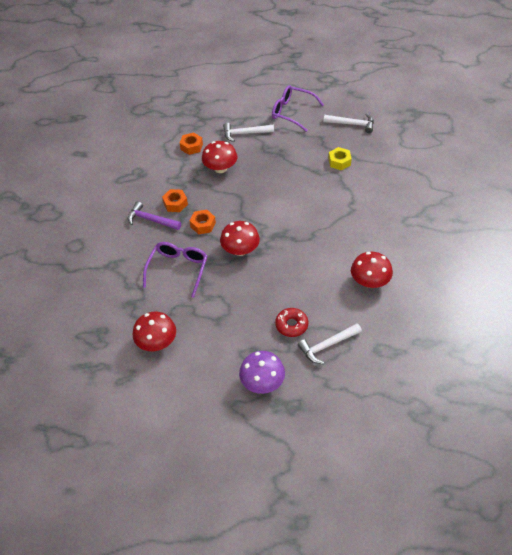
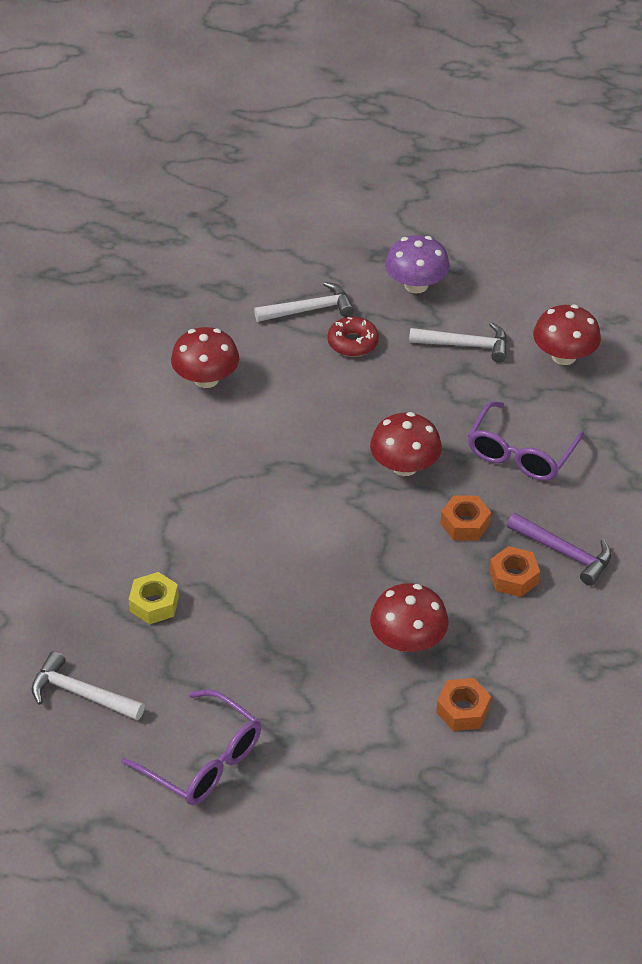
camera: 170 degrees left, 5 degrees down
(245, 133) = (333, 721): white hammer -> white hammer (465, 345)

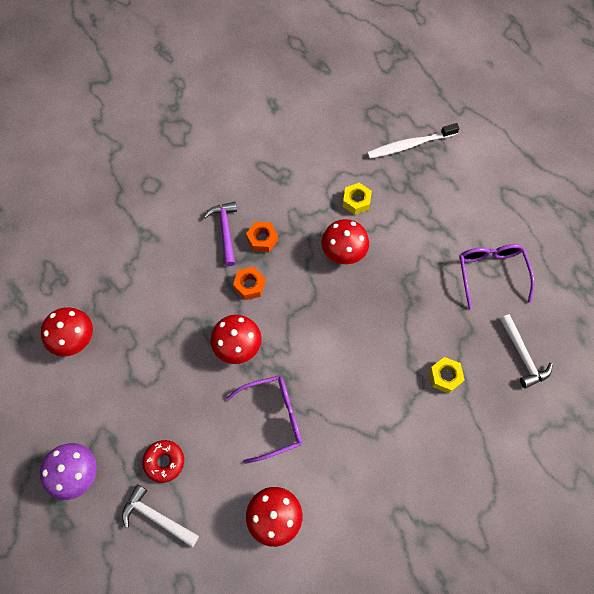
camera: 135 degrees left, 20 degrees up
(462, 710) = (356, 201): orange nut -> yellow nut
(465, 345) = (110, 397): white hammer -> none
(484, 850) = (410, 145): none -> white toothbrush
(520, 454) = (175, 300): purple glasses -> purple glasses (273, 418)

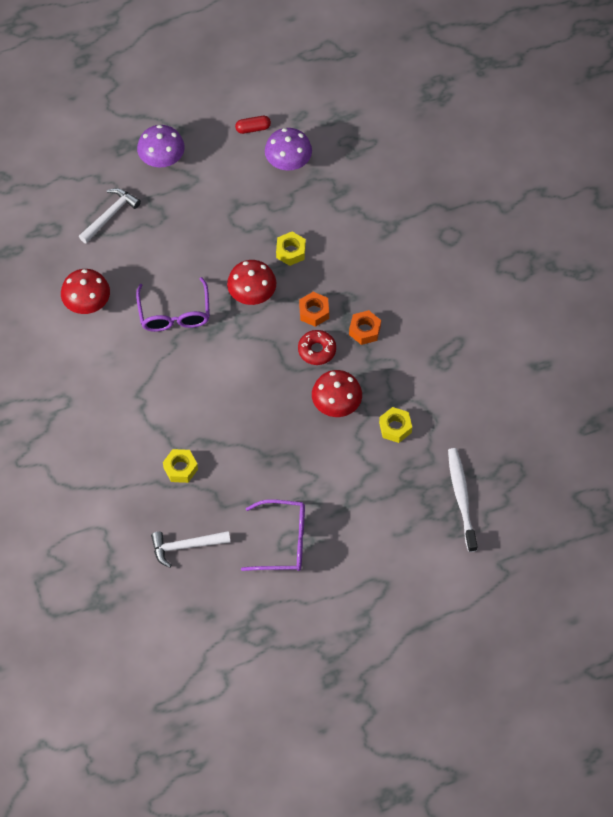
camera: 100 degrees right, 5 degrees down
(32, 382) = (253, 128): none -> red capsule
(74, 338) = (288, 162): red mushroom -> purple mushroom
(164, 462) = (156, 224): red donut -> red donut (317, 350)
(183, 318) = (291, 251): none -> yellow nut
(225, 231) = (381, 298): purple hammer -> none

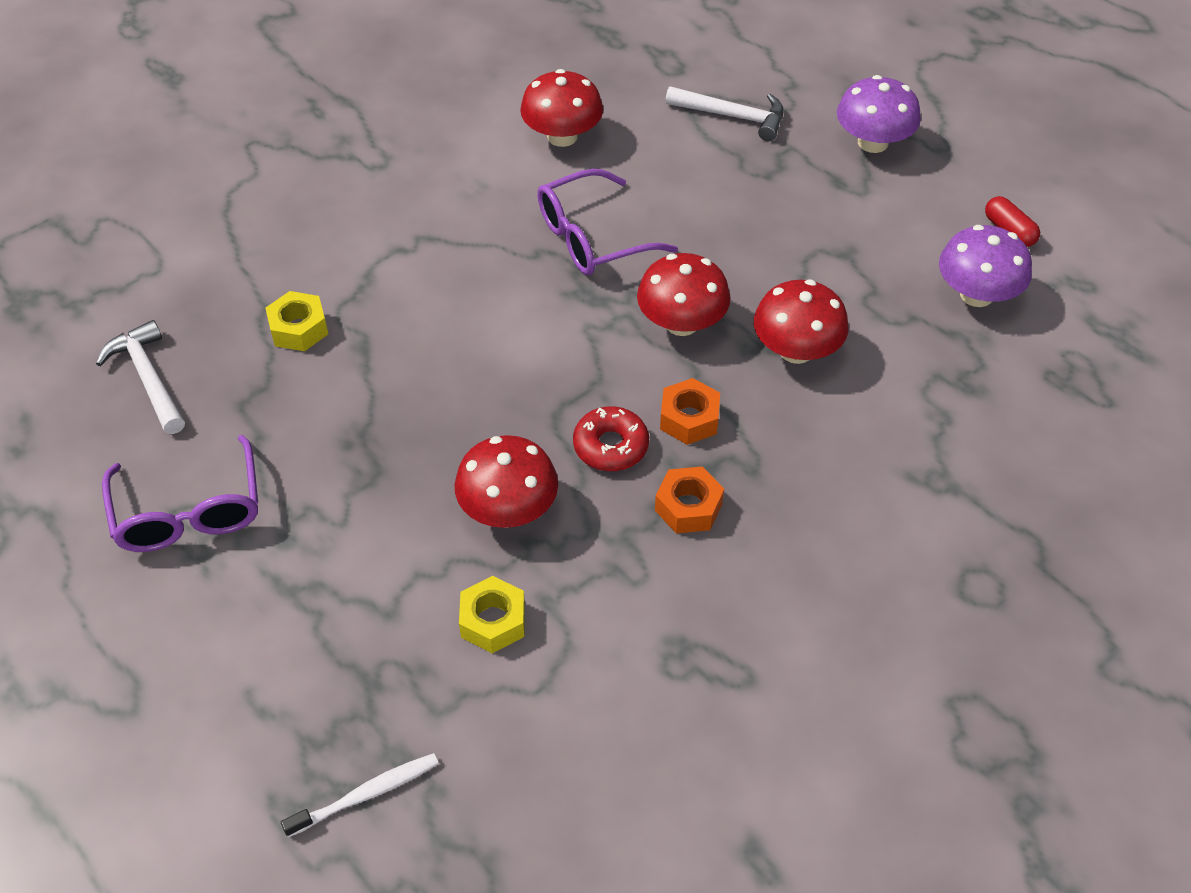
camera: 70 degrees right, 10 degrees down
(291, 251) = (796, 350): yellow nut -> red mushroom
(461, 498) = (365, 794): white toothbrush -> white toothbrush, size x0.64

